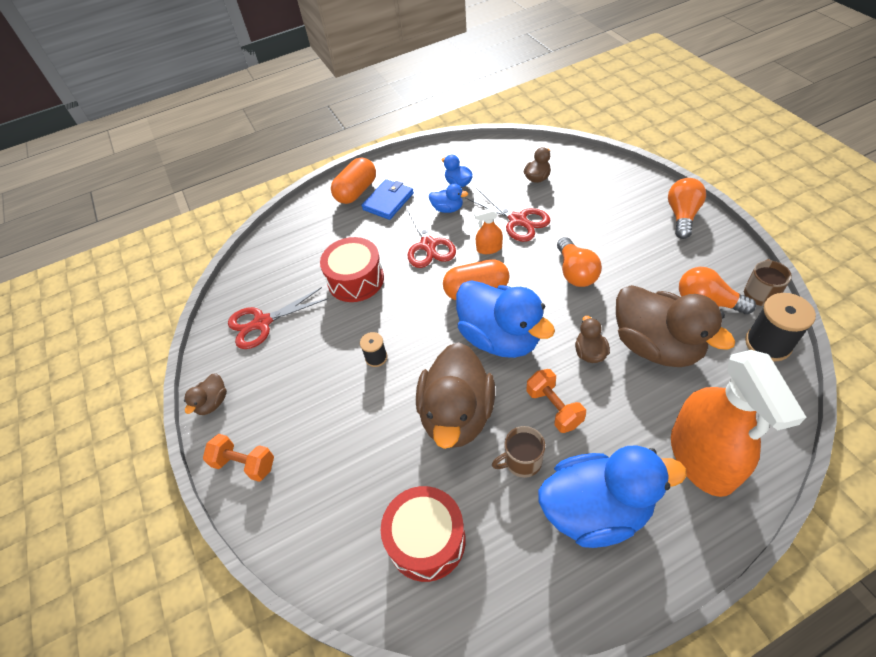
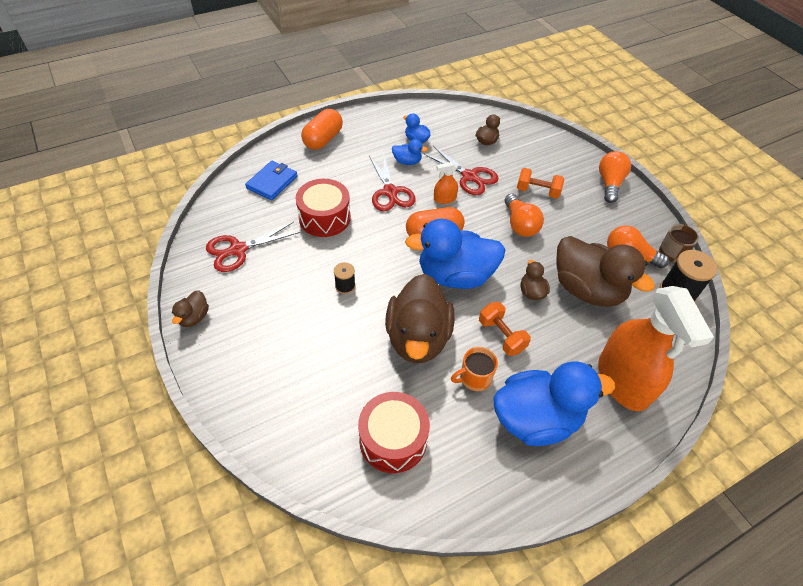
camera: 10 degrees left, 0 degrees up
(244, 464) = (226, 371): orange dumbbell -> orange dumbbell (537, 191)
(388, 201) = (353, 151): blue wallet -> blue wallet (272, 182)
(500, 338) = (455, 275): blue duck -> blue duck turned 135 degrees clockwise
(522, 461) = (474, 378): brown mug -> orange mug

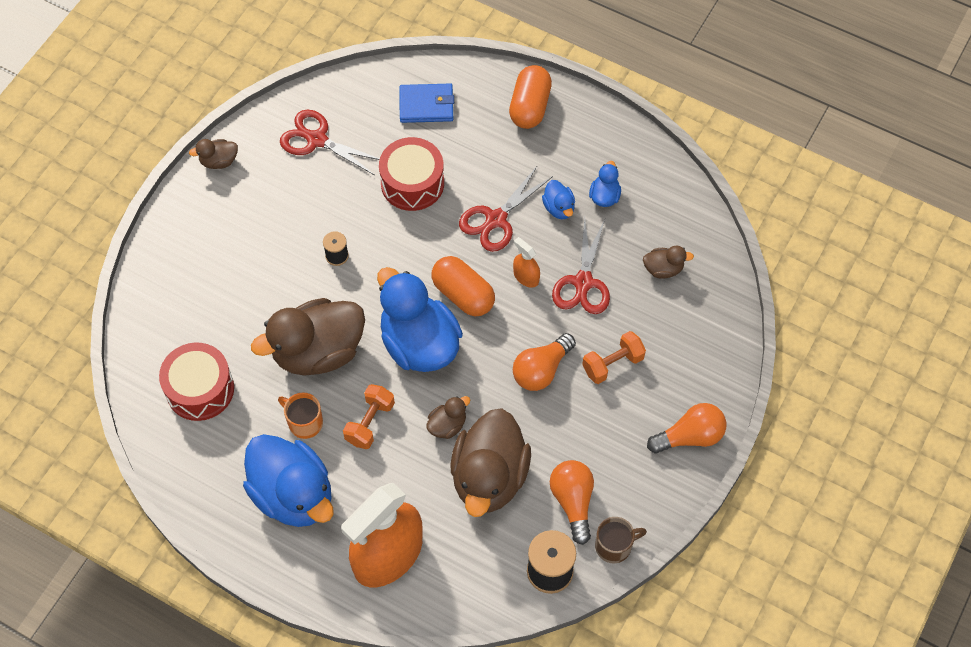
camera: 60 degrees right, 10 degrees up
(323, 139) = (530, 107): orange capsule -> orange capsule turned 75 degrees counterclockwise
(537, 191) = (612, 364): orange dumbbell -> orange dumbbell turned 75 degrees clockwise

